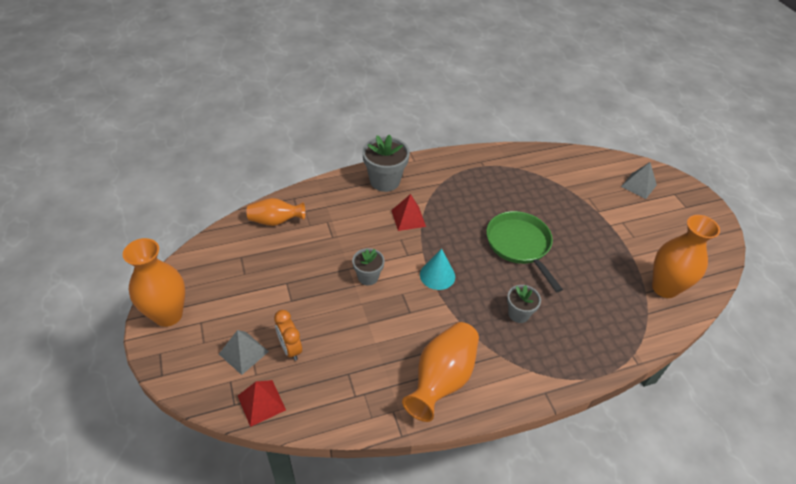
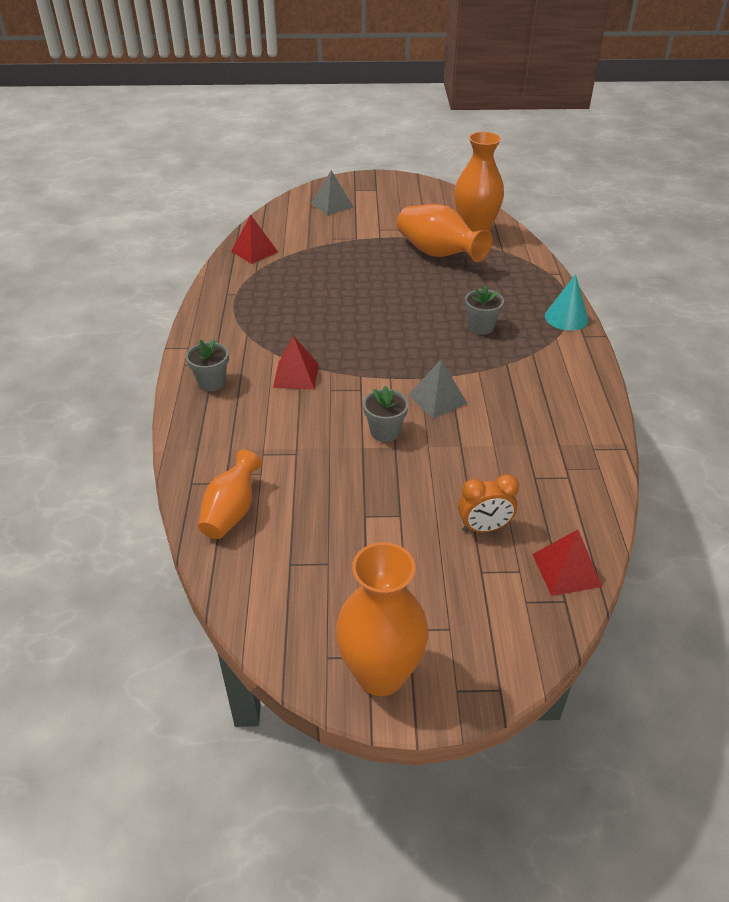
camera: 70 degrees left, 5 degrees down
(243, 352) = (479, 580): grey pyramid -> grey pyramid (437, 399)
(384, 181) = (212, 382): grey flower pot -> grey flower pot, size x0.60
(437, 275) = (404, 372): turquoise cone -> turquoise cone (566, 318)
(442, 379) = (556, 402): orange vase -> orange vase (438, 254)
(519, 245) = (382, 301): green pan -> none
(541, 160) = (254, 251): none -> red pyramid

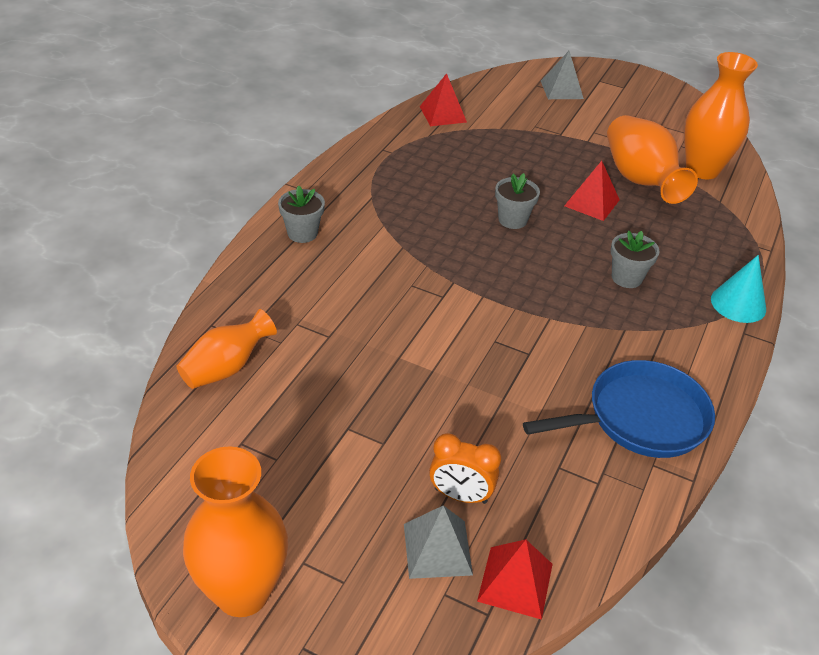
camera: 25 degrees right, 0 degrees up
(296, 375) = (388, 257): red pyramid -> red pyramid (591, 203)
(385, 432) = (434, 350): grey flower pot -> grey flower pot (512, 220)
(437, 399) = (516, 338): grey pyramid -> grey pyramid (437, 549)
(562, 421) = (640, 418): none -> blue pan

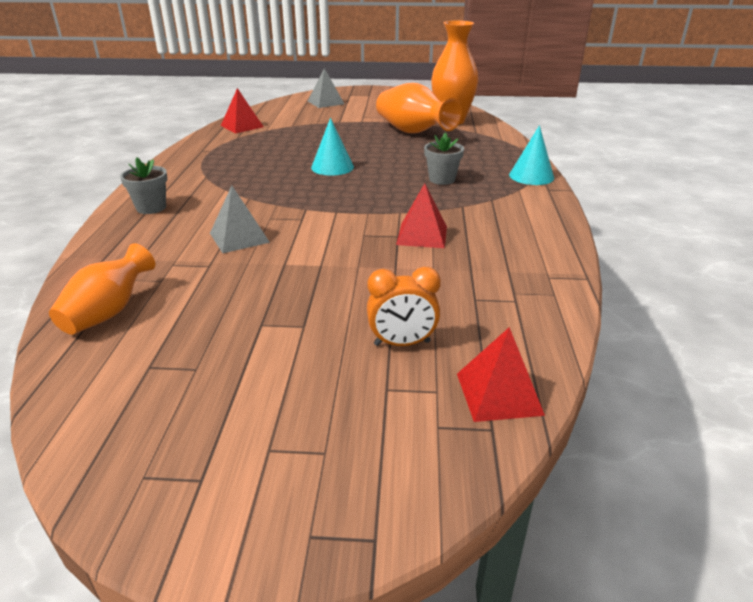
camera: 20 degrees left, 10 degrees down
(242, 592) = (207, 504): orange vase -> none
(437, 549) = (407, 391): grey pyramid -> grey pyramid (239, 237)
(512, 220) = (332, 167): grey flower pot -> turquoise cone
(591, 203) = (386, 148): red pyramid -> red pyramid (422, 235)
(640, 418) = (515, 252): blue pan -> none

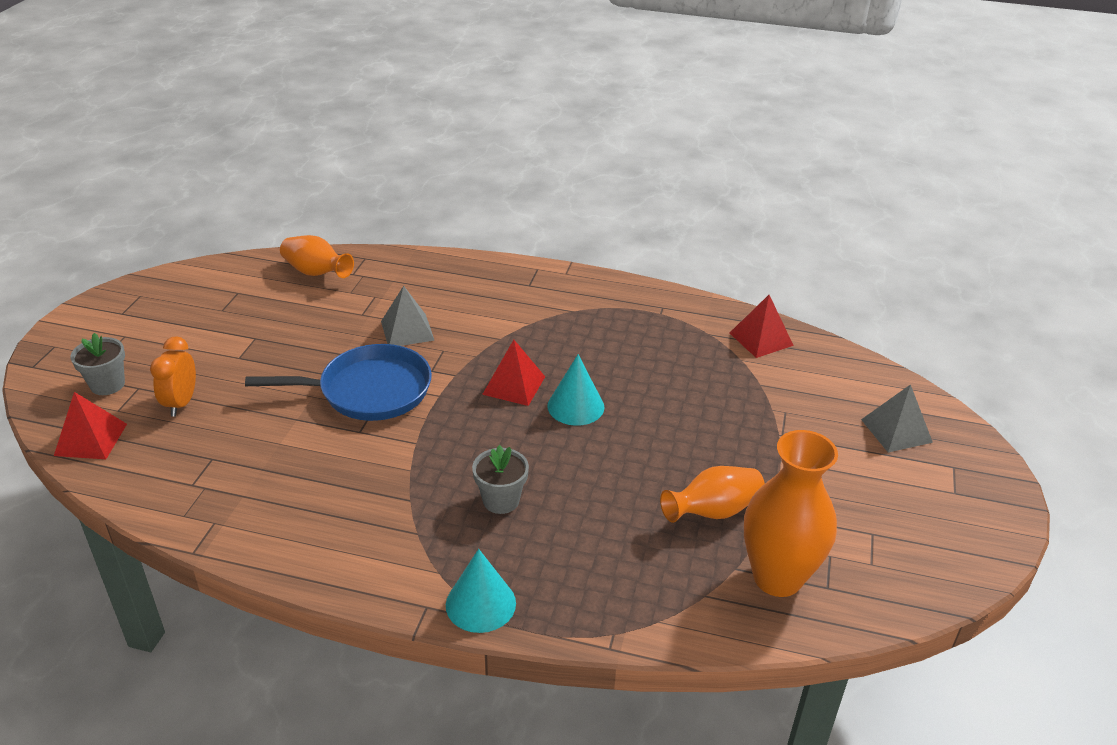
camera: 100 degrees right, 5 degrees up
(151, 208) = (498, 281): grey flower pot -> grey flower pot (107, 385)
(340, 240) = (369, 390): none -> blue pan
(413, 132) = (713, 511): orange vase -> orange vase, size x0.64
(422, 235) = (351, 449): red pyramid -> red pyramid (514, 385)

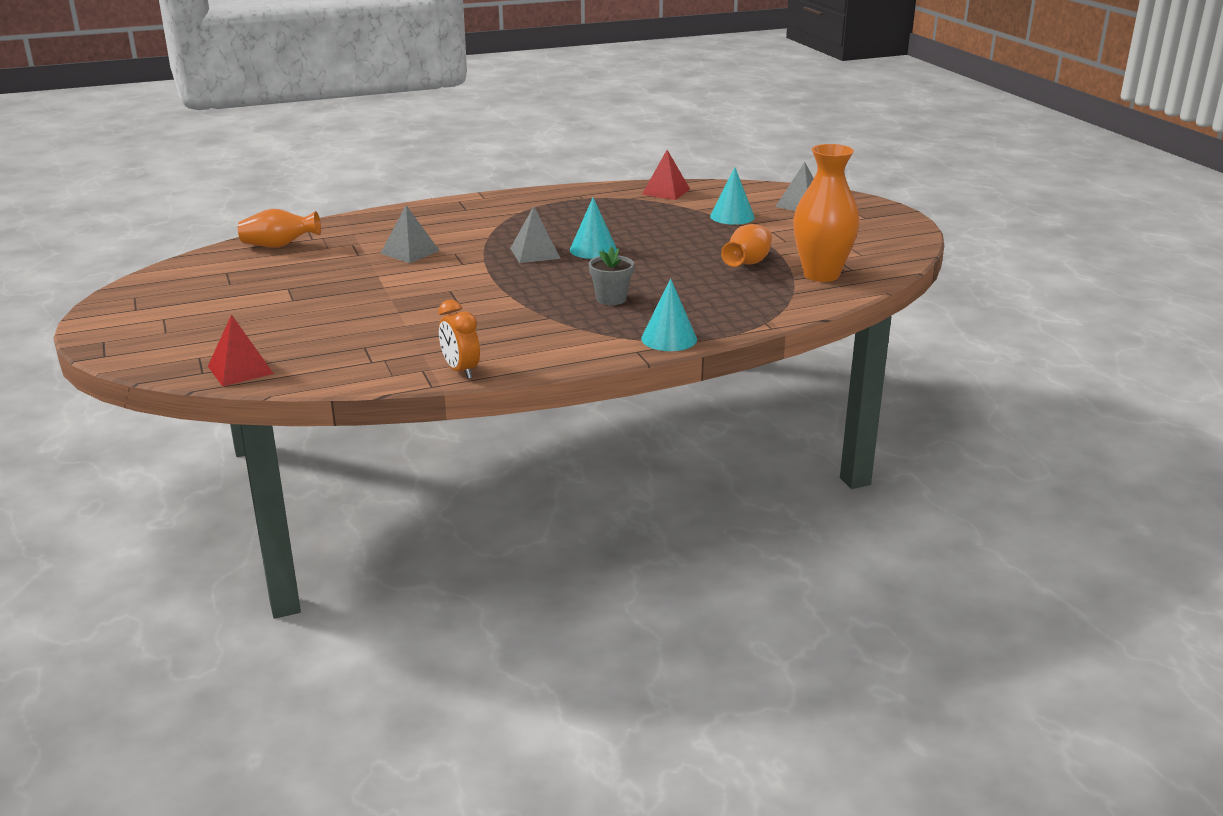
camera: 35 degrees left, 10 degrees down
(107, 385) = (199, 343): grey flower pot -> none
(181, 403) = (286, 332): orange clock -> orange clock (460, 371)
(369, 390) = (431, 284): blue pan -> none
(514, 385) = (535, 253): red pyramid -> grey pyramid
(788, 416) = (732, 216): none -> turquoise cone

